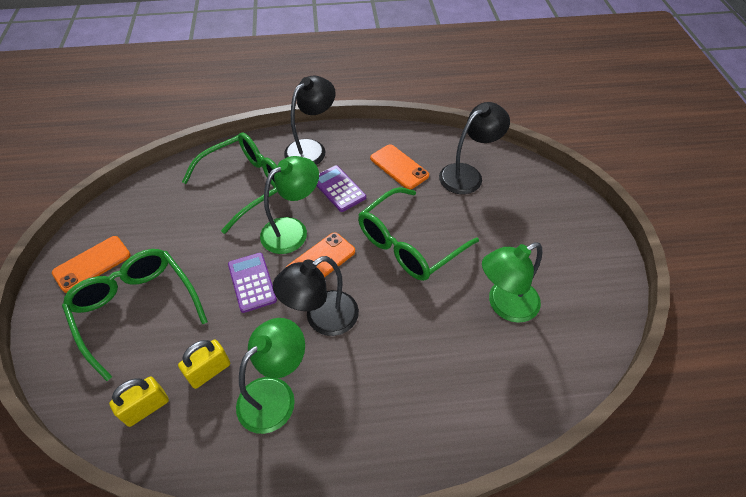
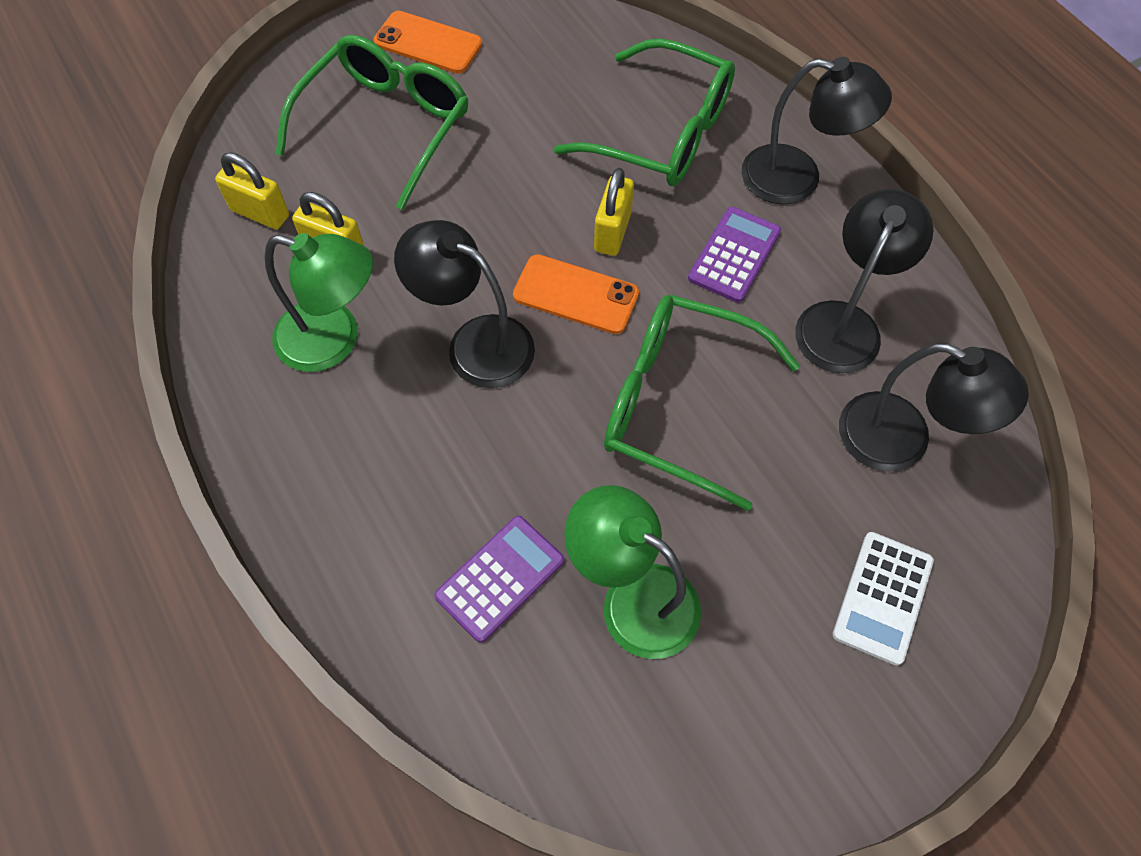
camera: 65 degrees right, 10 degrees up
(252, 282) = (492, 228): purple calculator -> purple calculator (500, 578)
(292, 230) = (612, 232): green lamp -> yellow padlock
(399, 167) = (844, 322): orange phone -> black lamp
(538, 213) = (882, 597): none -> white calculator

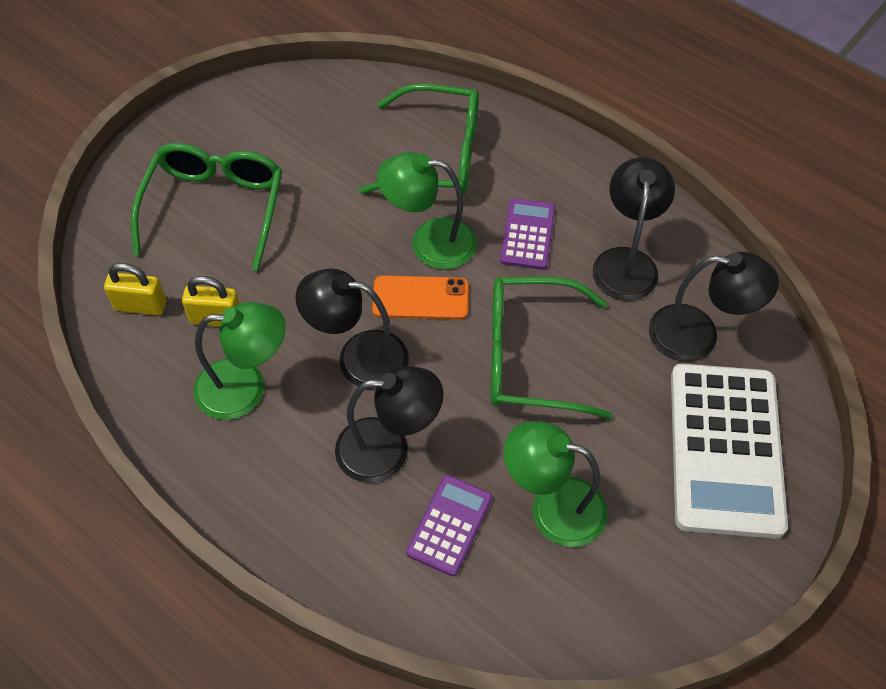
camera: 20 degrees left, 5 degrees down
(428, 43) = (221, 132): orange phone -> none
(612, 232) = (429, 242): yellow padlock -> green lamp
(797, 178) = (551, 164): black lamp -> black lamp (388, 449)
(882, 597) = (725, 449): white calculator -> white calculator, size x1.99

